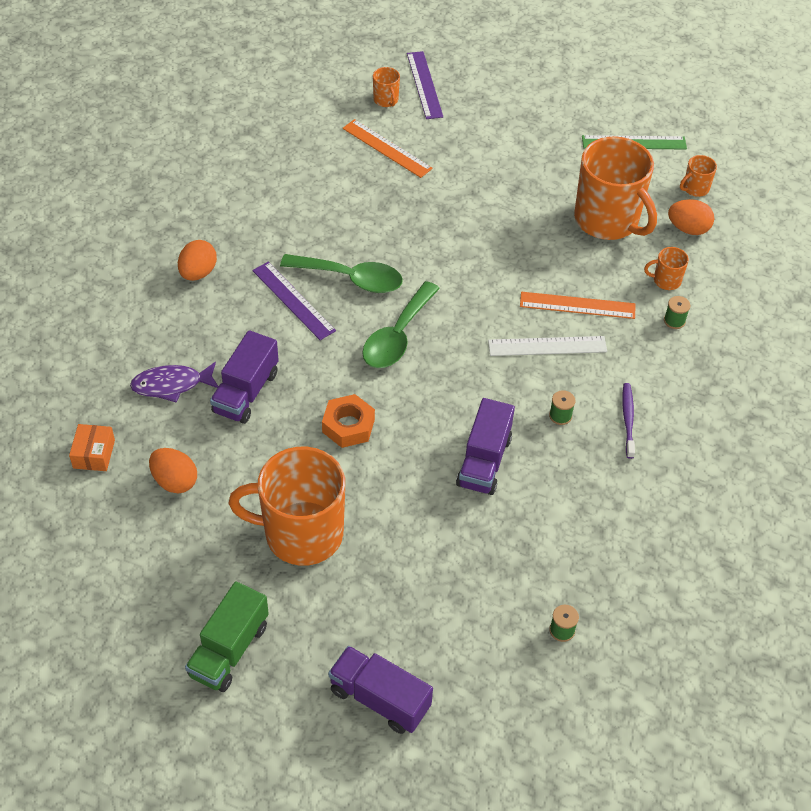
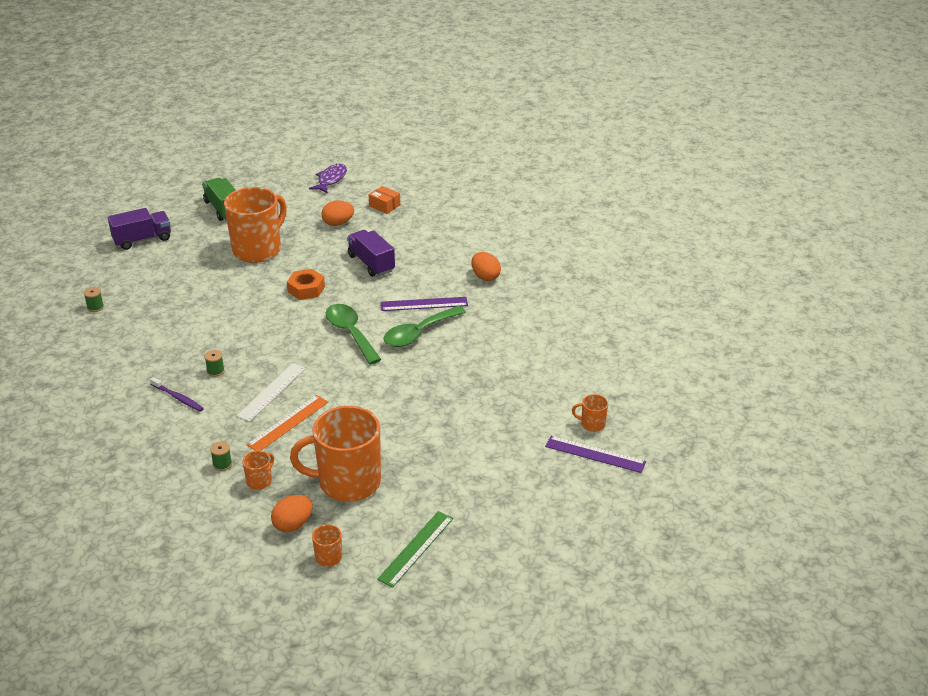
camera: 125 degrees right, 15 degrees down
(171, 385) = (405, 241): purple fish -> purple fish (331, 179)
(386, 148) = (533, 401): orange ruler -> none
(484, 461) = (223, 327): purple truck -> none

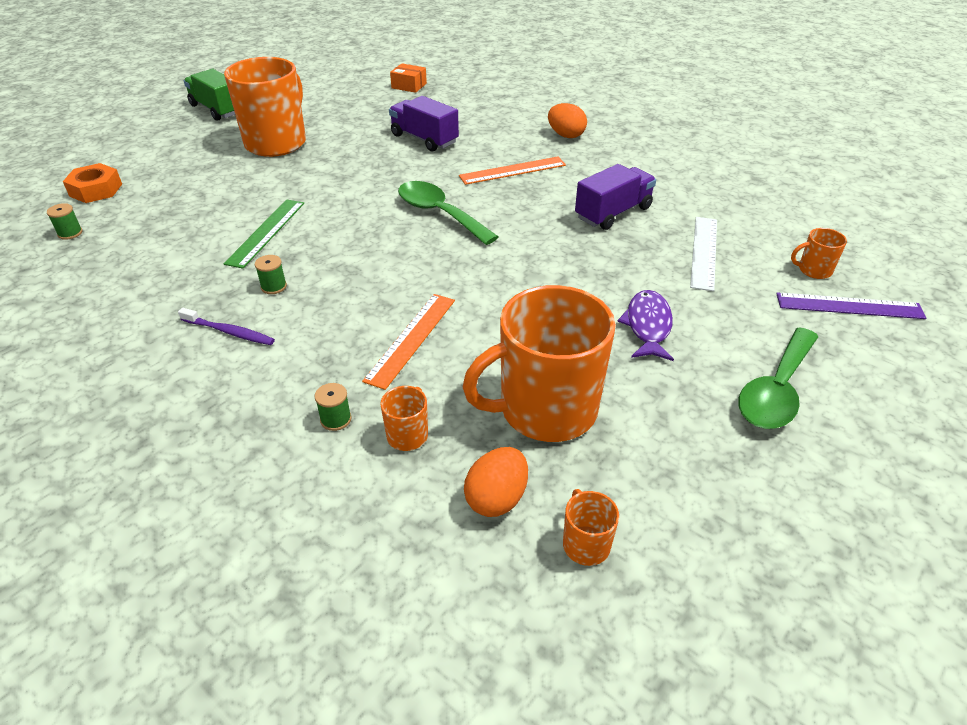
camera: 15 degrees left, 5 degrees up
(142, 239) = (120, 150): purple truck -> purple truck (613, 213)
(271, 392) = (367, 300): white ruler -> white ruler (703, 252)
(306, 289) = (357, 174): orange nut -> orange nut (96, 190)
(331, 179) = (335, 70): purple fish -> purple fish (648, 326)
(338, 223) = (363, 107): orange egg -> none
(416, 548) = (714, 496): green ruler -> green ruler (266, 232)
(418, 333) = (526, 202): green spoon -> green spoon (776, 391)
(424, 304) = (512, 170): purple ruler -> orange ruler

